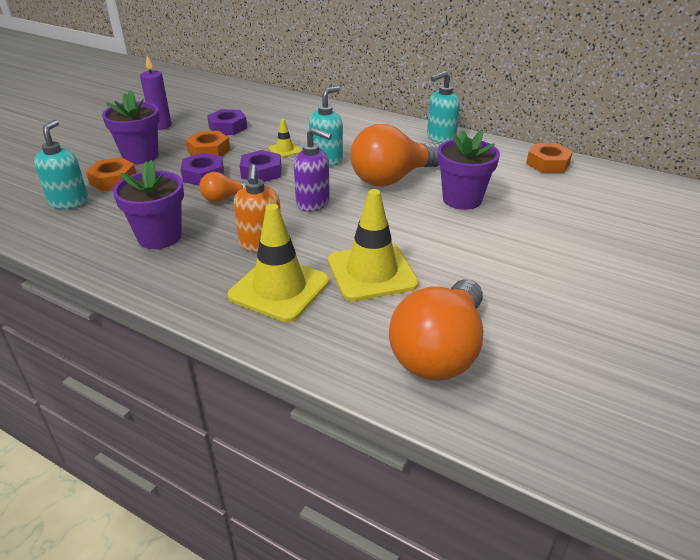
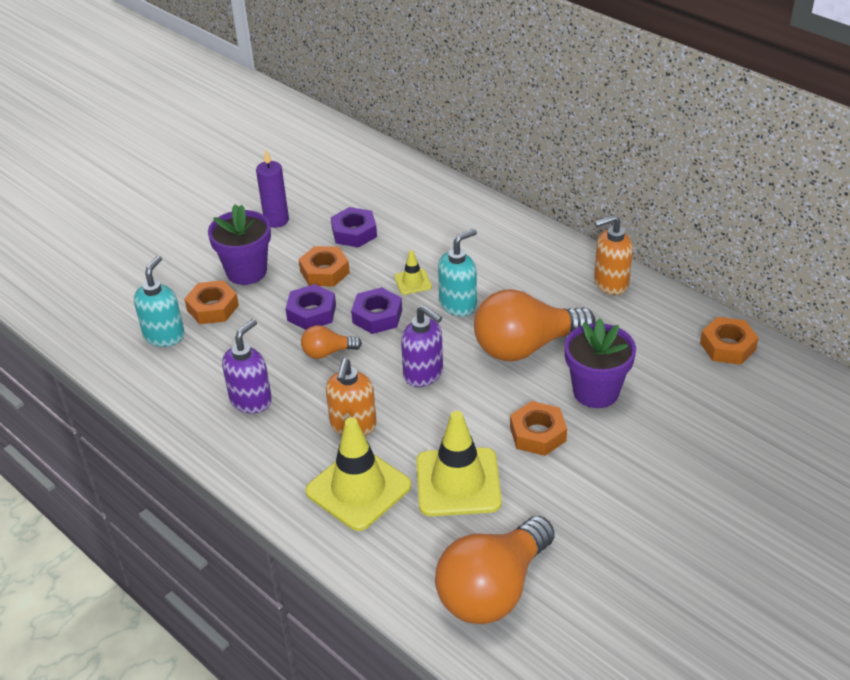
camera: 15 degrees right, 5 degrees up
(159, 237) = (251, 400): purple flower pot -> purple soap dispenser
(427, 231) = (538, 434): none -> orange nut
(440, 138) = (610, 283): turquoise soap dispenser -> orange soap dispenser

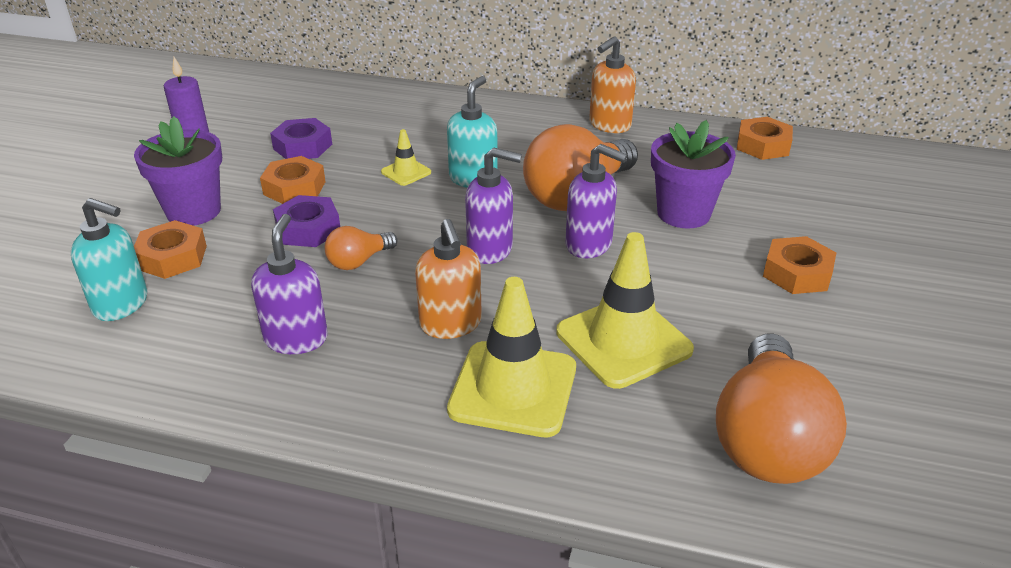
camera: 30 degrees left, 5 degrees down
(164, 336) = (121, 304): turquoise soap dispenser -> turquoise soap dispenser turned 120 degrees clockwise
(377, 316) = (391, 212): purple nut -> none
(498, 395) = (589, 245): none -> purple soap dispenser
(538, 434) = (663, 267): orange nut -> orange nut (797, 273)

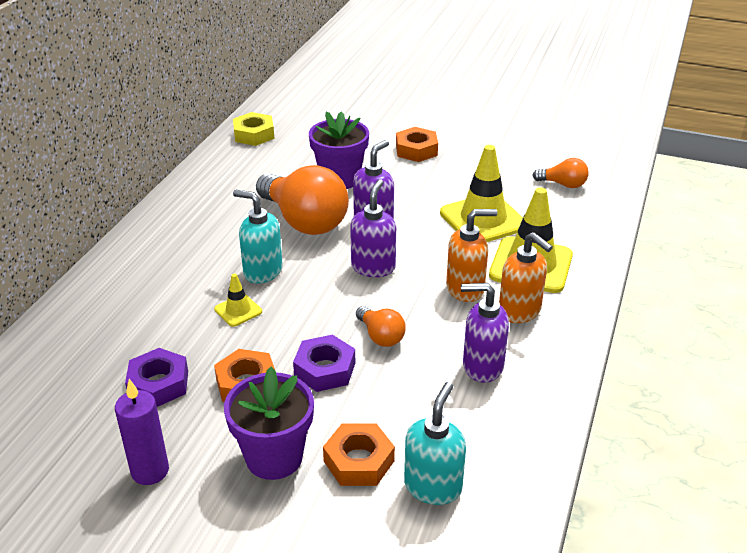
camera: 85 degrees left, 0 degrees up
(609, 125) = (193, 195): orange soap dispenser -> orange soap dispenser (520, 311)
(763, 145) = (254, 134): orange nut -> yellow nut
(767, 439) = (563, 184): orange light bulb -> orange light bulb, size x0.47

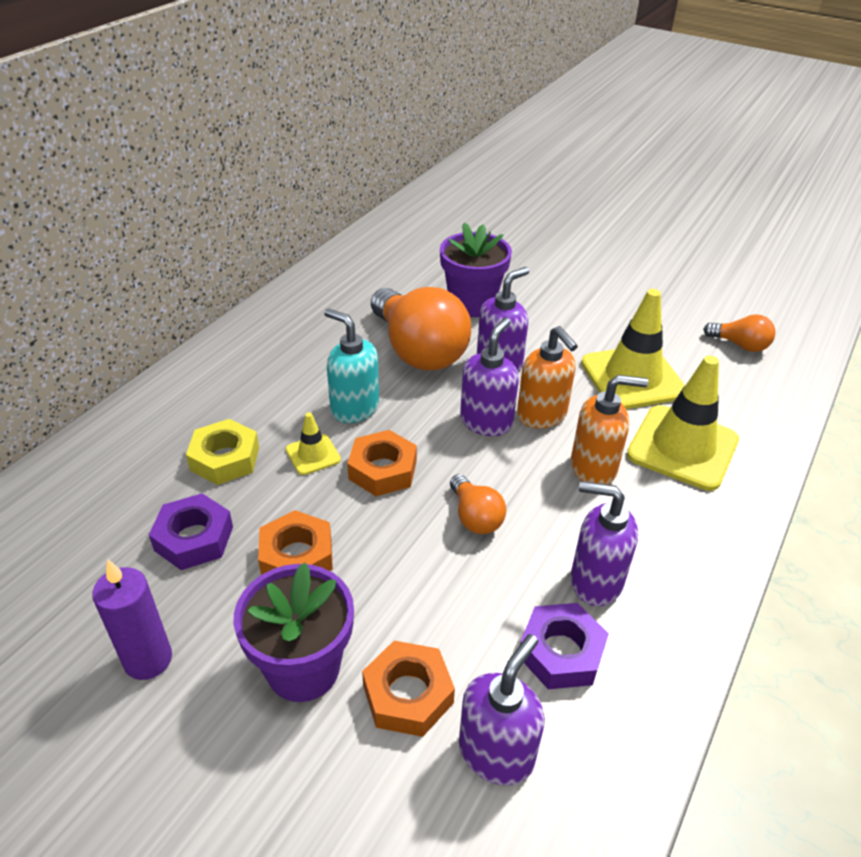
camera: 10 degrees right, 5 degrees up
(254, 134) = (387, 238): yellow nut -> yellow nut (225, 459)
(325, 369) = (396, 552): purple nut -> purple nut (561, 652)
(416, 150) = (569, 279): orange nut -> orange nut (383, 470)
(433, 486) = (496, 752): turquoise soap dispenser -> purple soap dispenser
(520, 311) = (657, 510): orange soap dispenser -> orange soap dispenser (542, 415)

